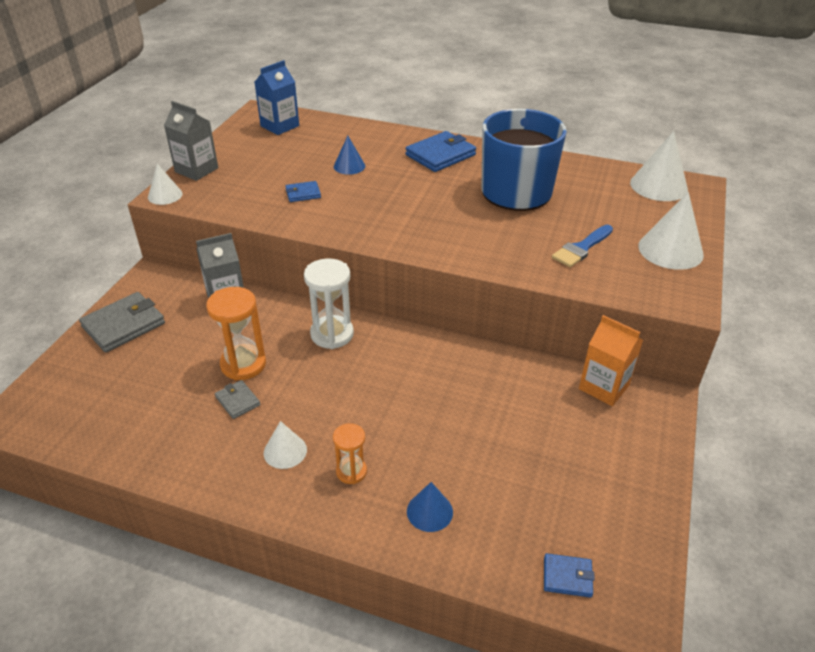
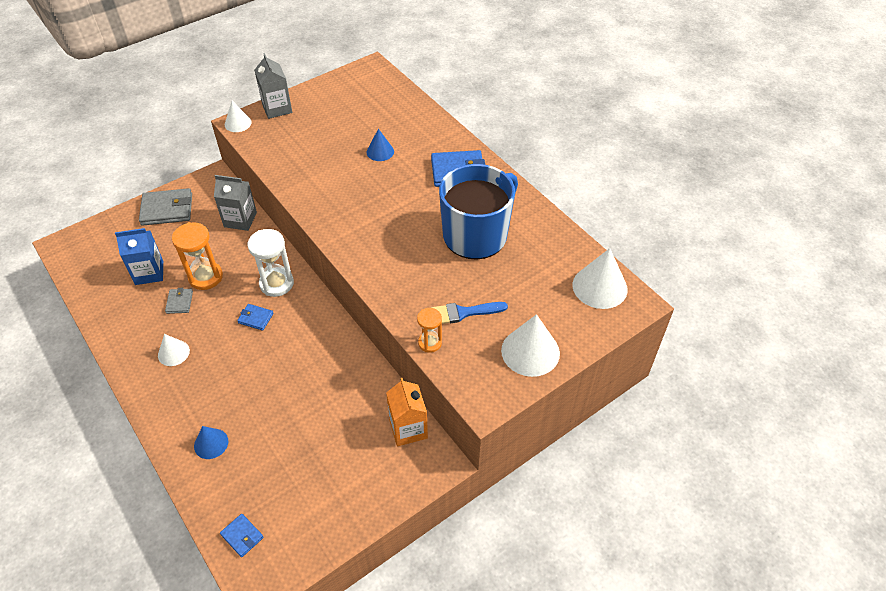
camera: 35 degrees right, 10 degrees up
(280, 126) = (371, 89): blue carton -> blue carton (149, 273)
(303, 193) = (323, 163): blue wallet -> blue wallet (255, 318)
(351, 471) = (195, 389): orange hourglass -> orange hourglass (430, 343)

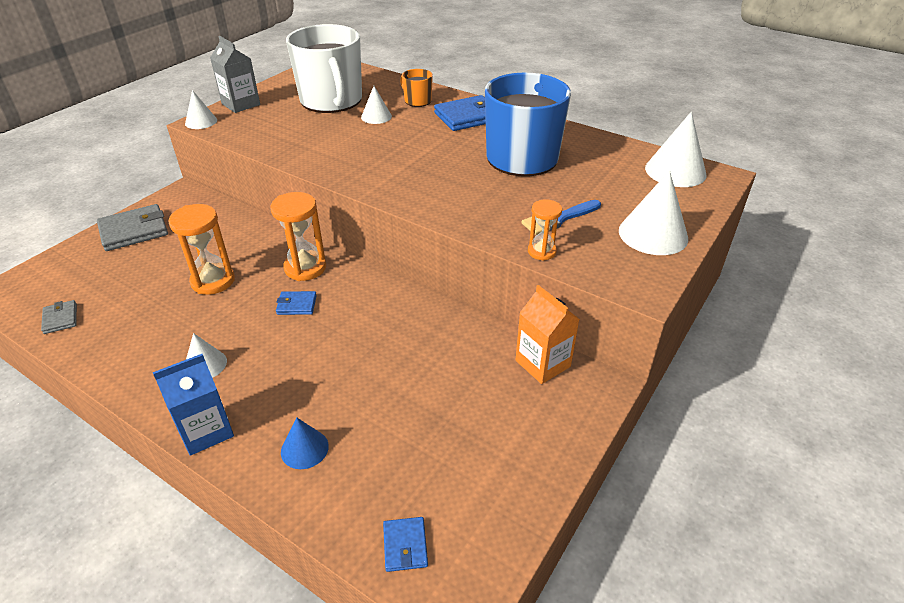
camera: 20 degrees left, 10 degrees down
(149, 273) = (135, 293): blue carton -> blue carton (206, 431)
(179, 302) = (190, 312): grey wallet -> grey wallet (60, 319)
(240, 220) = (231, 222): grey carton -> none
(242, 536) = (405, 545): blue wallet -> blue wallet turned 60 degrees clockwise
(276, 283) = (305, 268): white hourglass -> orange hourglass
(352, 122) = (332, 101): none -> white mug
(380, 151) = (376, 116): blue cone -> white cone
(425, 139) = (417, 101): none -> orange mug

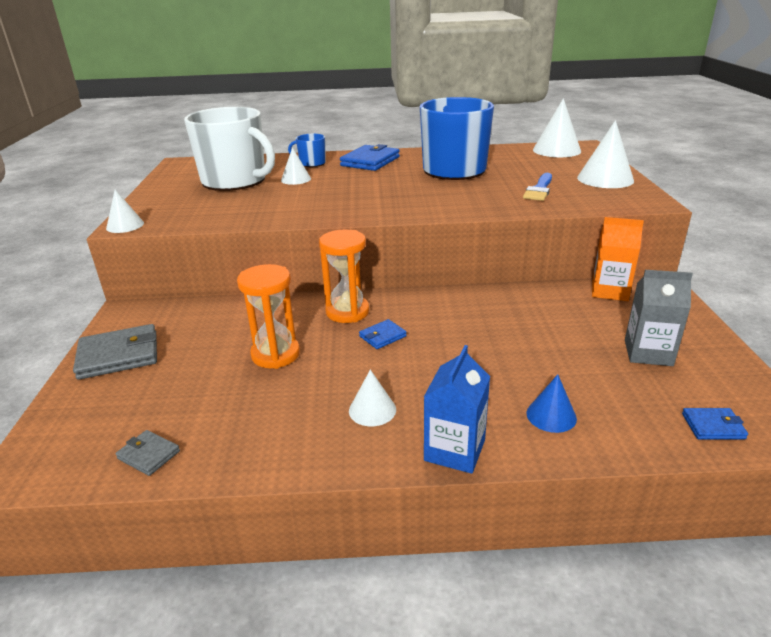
camera: 35 degrees left, 10 degrees down
(134, 231) = (119, 355): grey wallet -> grey wallet turned 45 degrees clockwise
(241, 104) = (146, 205): grey carton -> grey carton (648, 353)
(405, 545) = (713, 426): blue wallet -> blue wallet turned 45 degrees counterclockwise
(417, 101) = (311, 163): orange mug -> blue mug
(541, 251) = (563, 207): orange hourglass -> none

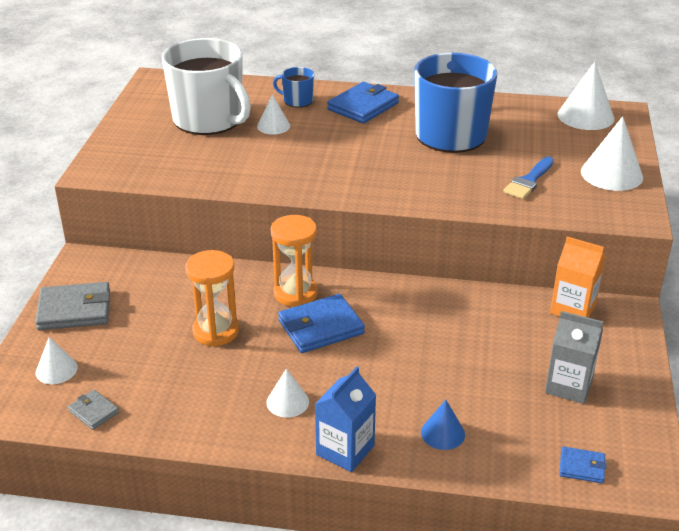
camera: 10 degrees right, 5 degrees up
(125, 225) = (91, 173): white cone -> white cone (56, 370)
(382, 336) = (321, 327): blue wallet -> blue wallet, size x1.90

